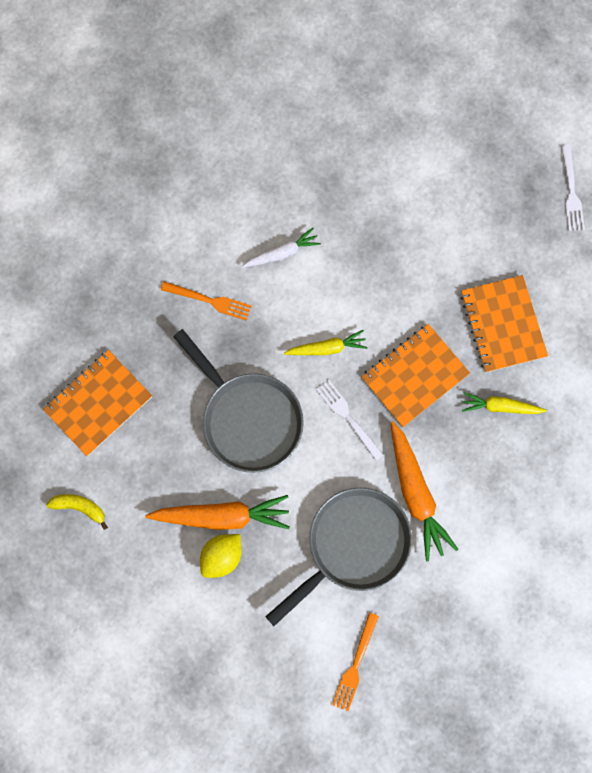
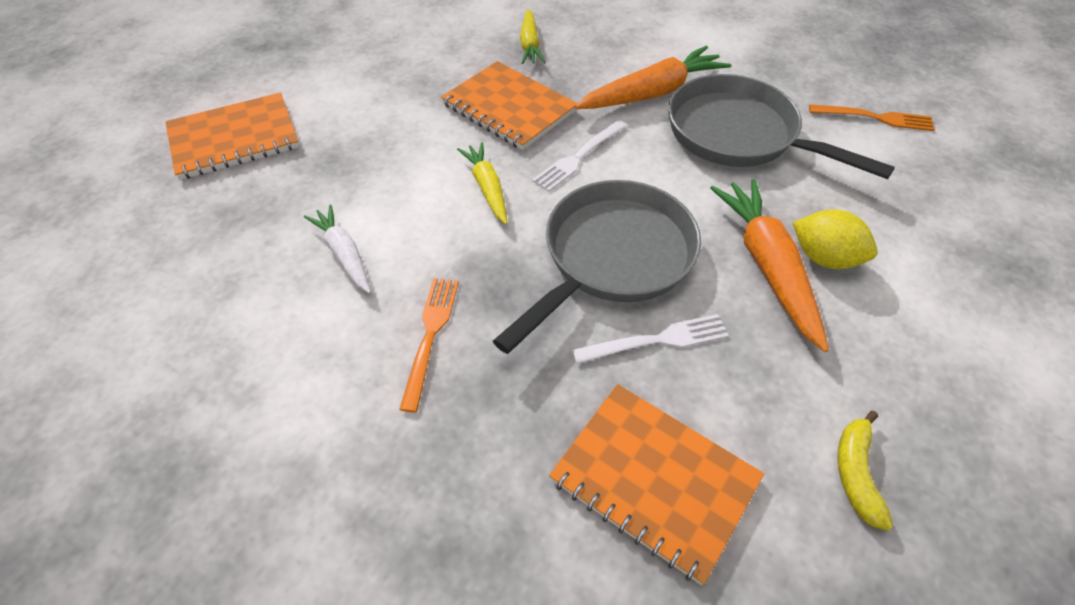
camera: 100 degrees left, 25 degrees down
(502, 324) = (433, 51): orange notebook -> orange notebook (234, 139)
(571, 192) = (271, 19): white fork -> white fork (657, 340)

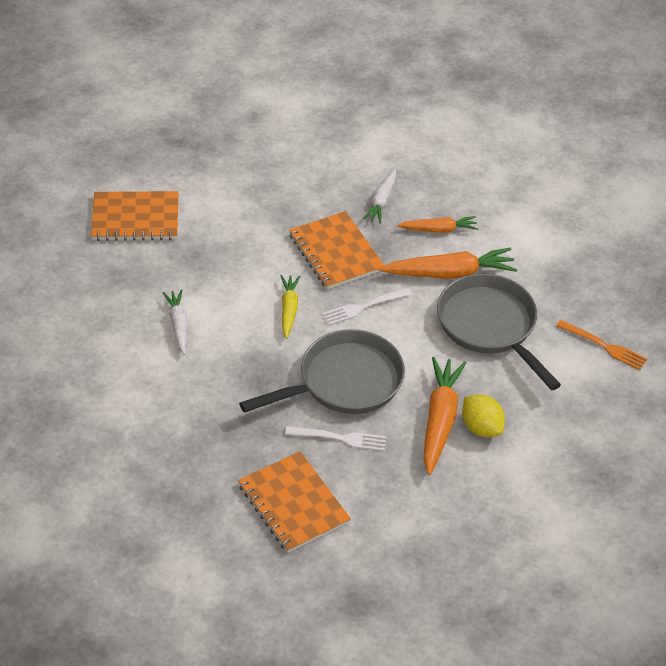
camera: 20 degrees right, 5 degrees down
(430, 335) = (209, 391): orange fork -> none
(530, 44) = (381, 201): yellow carrot -> white carrot
(610, 54) = (439, 229): none -> orange carrot
(856, 473) = (404, 539): yellow banana -> none

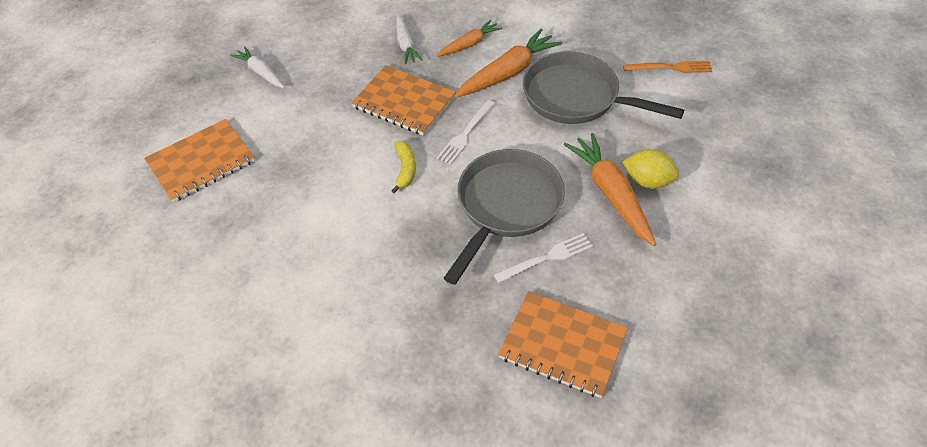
camera: 30 degrees left, 5 degrees up
(178, 325) = (317, 237): white carrot -> white carrot (260, 72)
(289, 309) = (405, 169): yellow carrot -> yellow banana

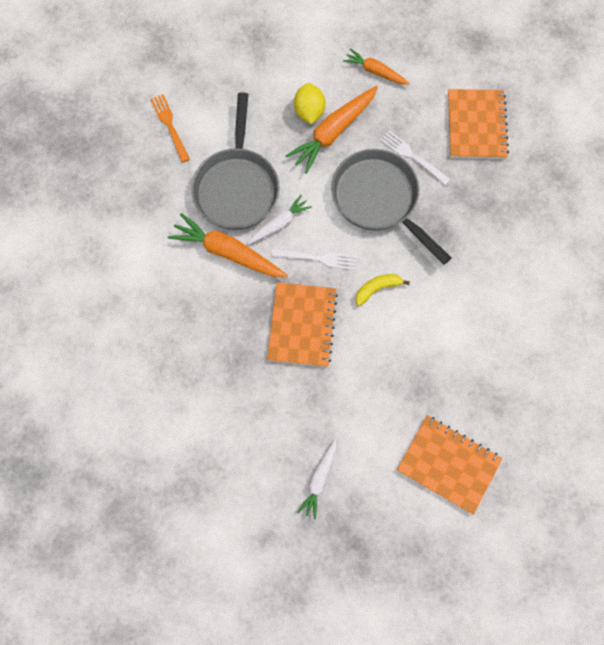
camera: 115 degrees left, 20 degrees up
(405, 45) = (225, 359): white carrot -> white carrot (279, 224)
(469, 44) = (202, 301): orange carrot -> orange carrot (375, 71)
(506, 206) = (379, 199): grey pan -> grey pan turned 45 degrees clockwise

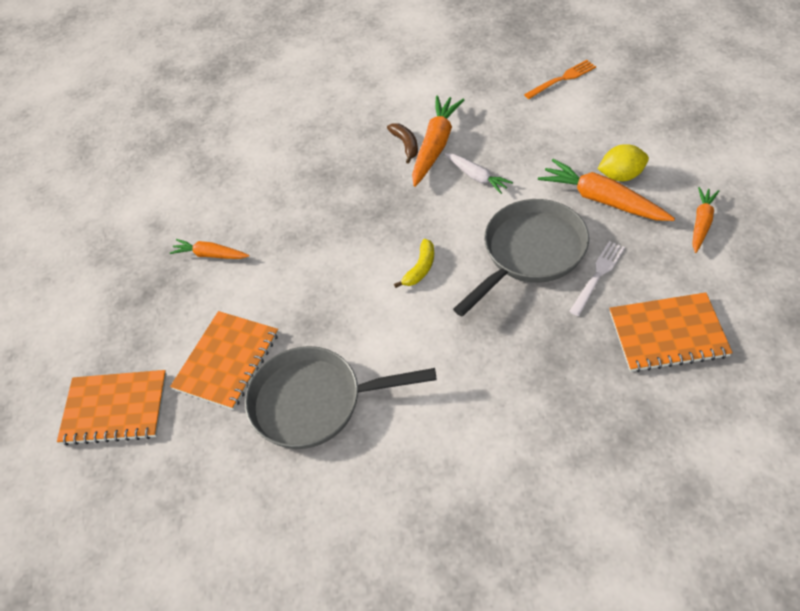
camera: 90 degrees right, 20 degrees down
(218, 279) = (406, 145): none -> brown banana
(237, 187) = (509, 138): grey pan -> grey pan (314, 402)
(302, 325) = (368, 214): orange notebook -> orange notebook (115, 409)
(318, 258) = (445, 214): white fork -> none
(319, 480) = (210, 255): white carrot -> orange carrot
(377, 289) = (420, 268): yellow banana -> yellow banana turned 60 degrees clockwise

